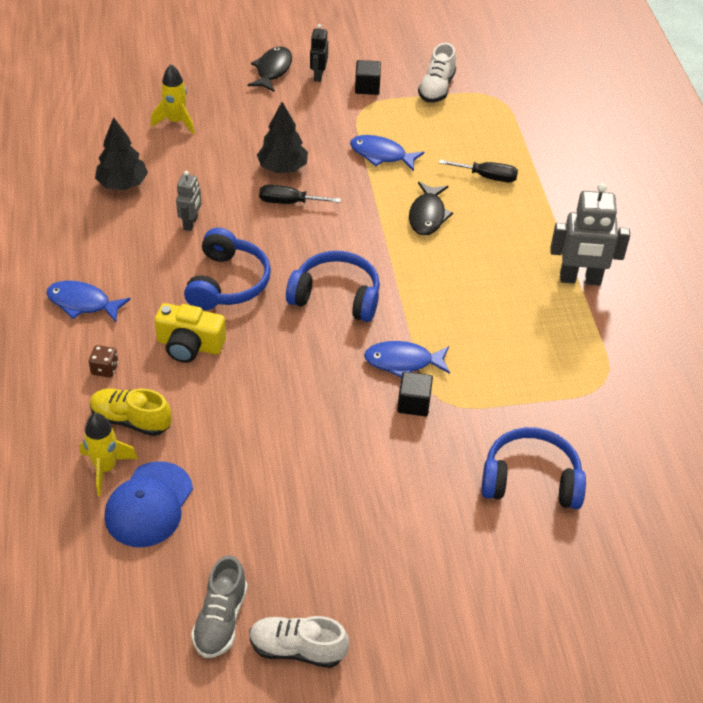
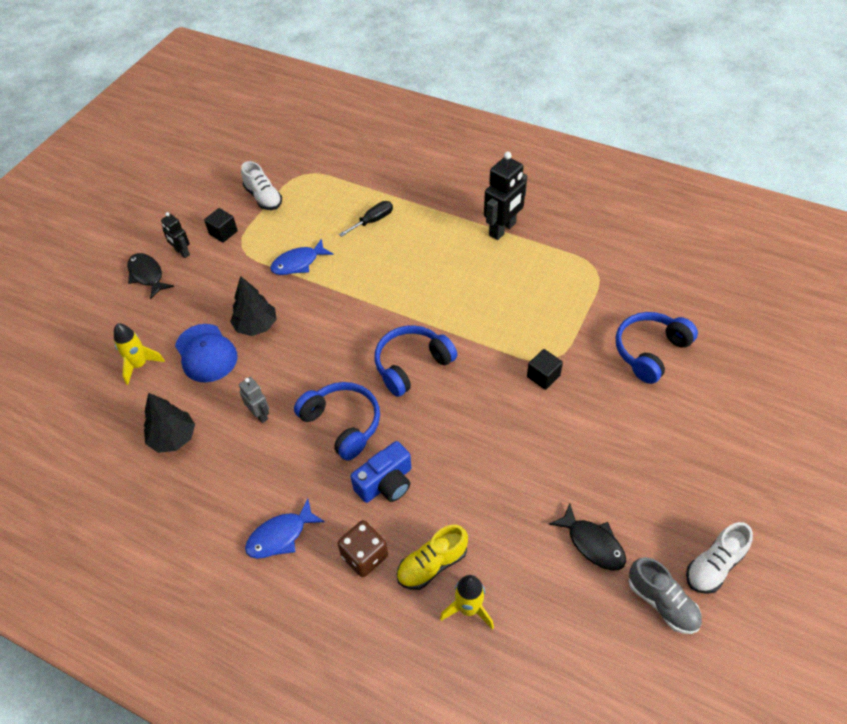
camera: 50 degrees left, 5 degrees up
(105, 369) = (364, 556): brown dice -> brown dice, size x1.68
(149, 505) = (525, 596): blue cap -> blue cap (206, 353)
(189, 345) = (386, 483): yellow camera -> blue camera
(289, 202) = (295, 341): black screwdriver -> none
(403, 362) = (502, 361): blue fish -> none
(427, 215) = (379, 271): black fish -> black fish (592, 543)
(580, 279) = (502, 229): grey robot -> black robot

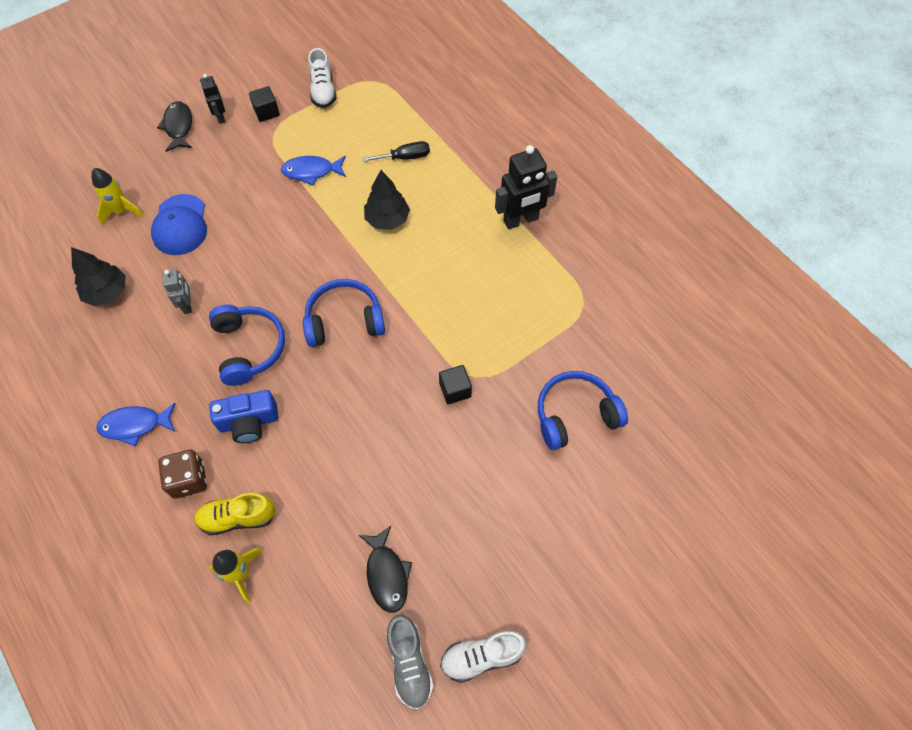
camera: 25 degrees right, 10 degrees up
(256, 326) = (237, 218): black tree -> black tree (387, 219)

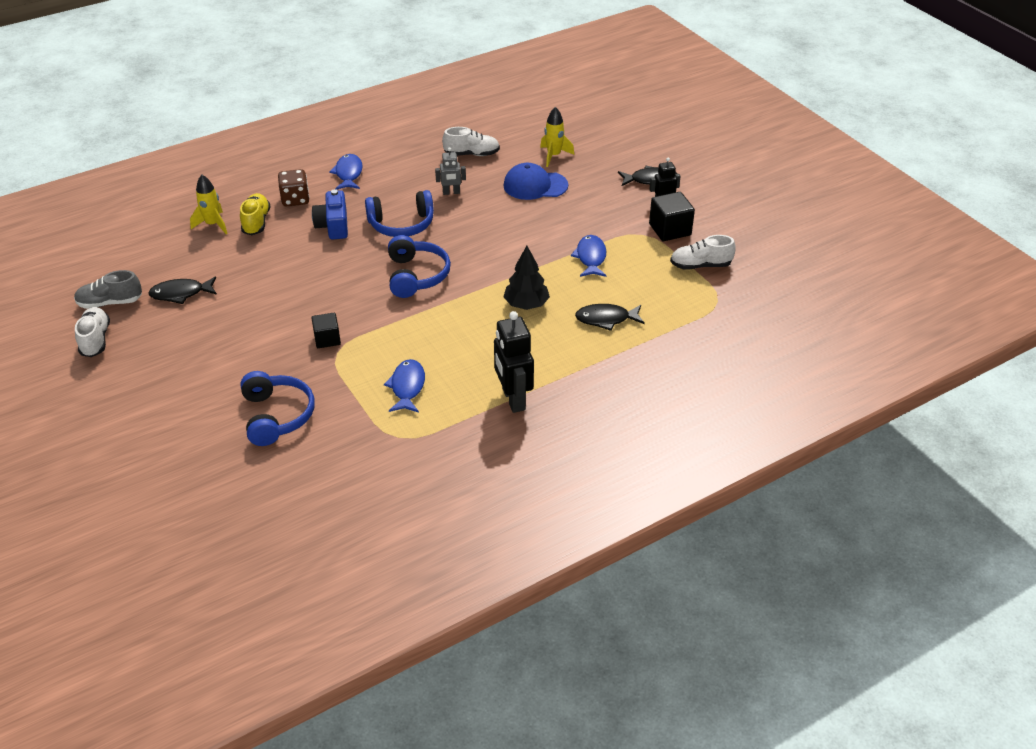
camera: 95 degrees right, 20 degrees down
(107, 292) = (472, 154): black tree -> white shoe
(266, 112) = (670, 229): black cube -> black cube, size x1.52
(405, 157) = (606, 319): black screwdriver -> black fish
(517, 305) = (407, 387): none -> blue fish

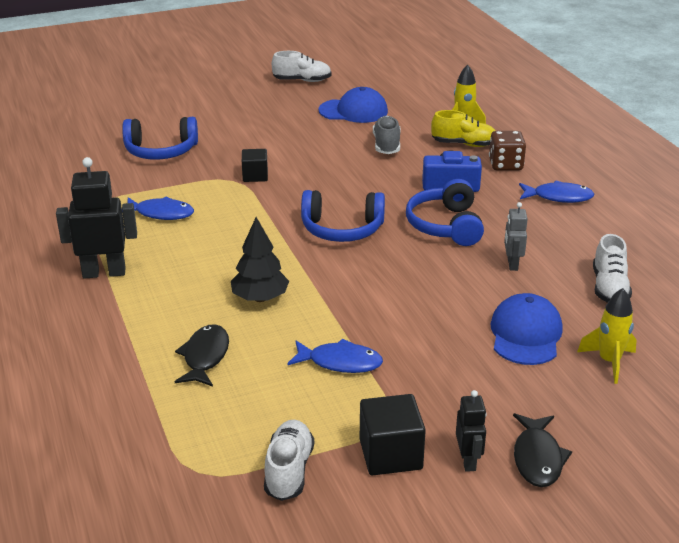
camera: 100 degrees right, 10 degrees down
(110, 302) = (351, 84): grey shoe -> grey shoe (386, 145)
(181, 294) = (353, 111): black fish -> blue cap

